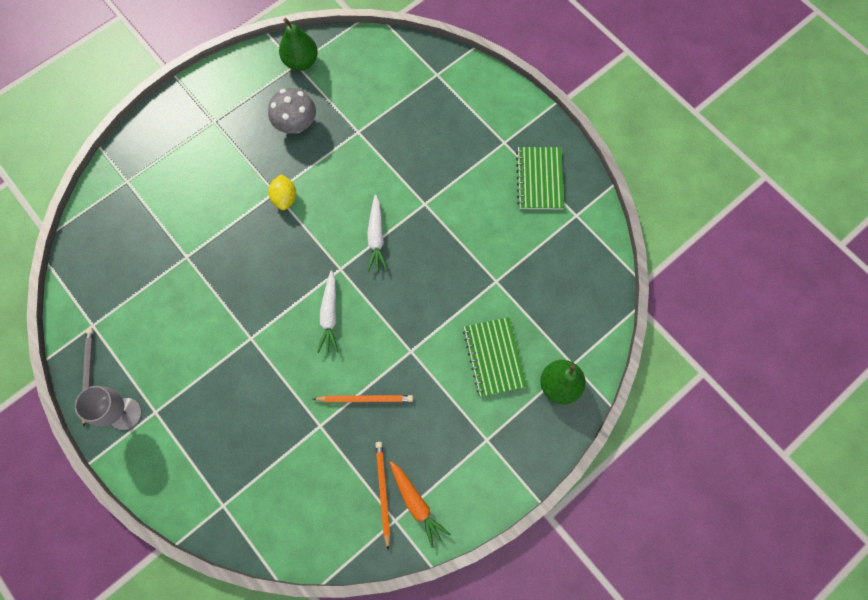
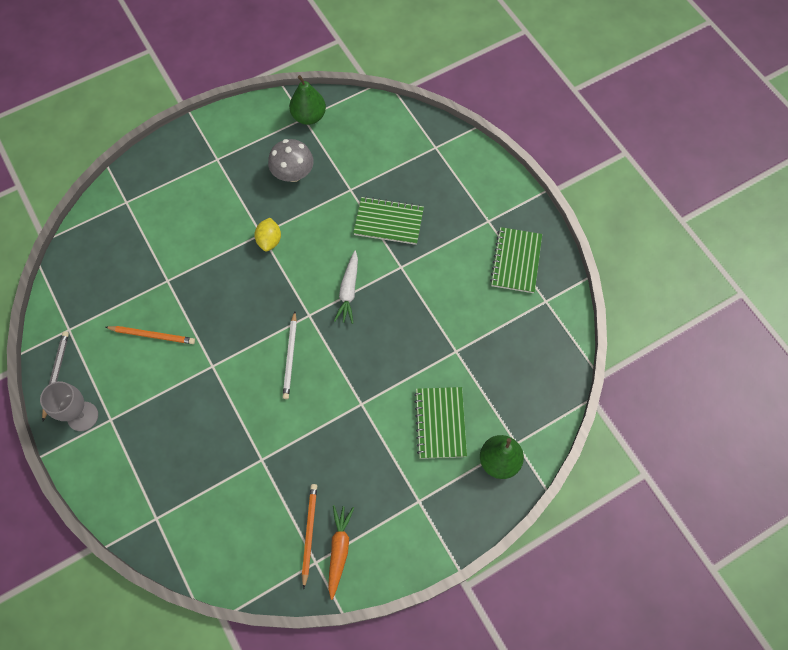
camera: 10 degrees right, 5 degrees down
(329, 315) = (290, 357): white carrot -> white pencil
(365, 399) = (309, 441): orange pencil -> orange pencil (152, 335)
(404, 159) = (388, 222): none -> green notebook
(416, 503) = (339, 550): orange carrot -> orange carrot turned 150 degrees counterclockwise

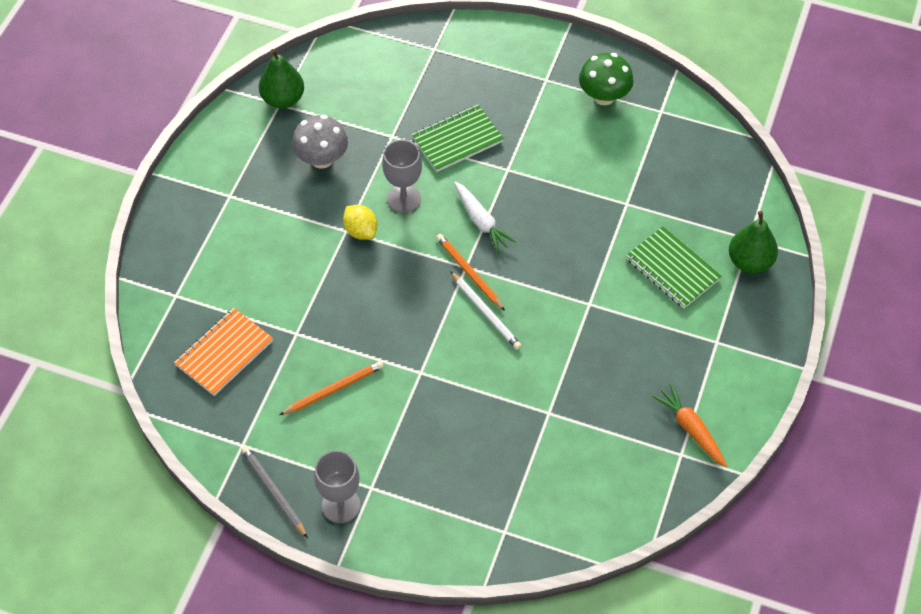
camera: 40 degrees left, 10 degrees down
(116, 261) = (224, 353): none -> orange notebook
(309, 533) = (652, 436): orange pencil -> orange pencil (469, 273)
(316, 238) = (403, 199): none -> grey goblet
(516, 261) = (604, 96): green notebook -> green mushroom

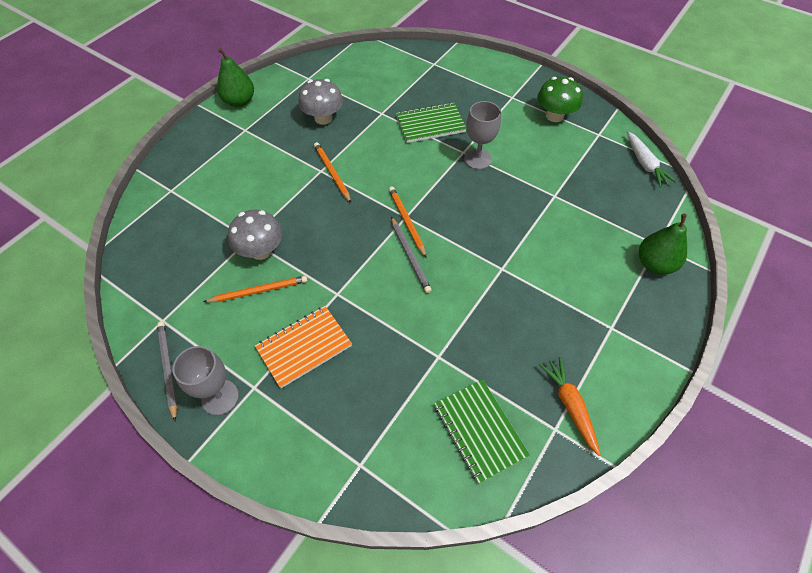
camera: 15 degrees right, 0 degrees up
(224, 353) = (185, 241): orange notebook -> orange notebook (304, 347)
(283, 99) = (312, 75): green pear -> green pear (239, 101)
(317, 344) = (261, 251): none -> grey mushroom
(361, 231) = (332, 173): yellow lemon -> orange pencil
(403, 199) = (374, 157): grey goblet -> grey goblet (477, 159)
(481, 222) = (430, 185): white carrot -> white carrot (645, 164)
(486, 312) = (410, 256): white pencil -> grey pencil
(672, 269) = (583, 255): green notebook -> green notebook (479, 430)

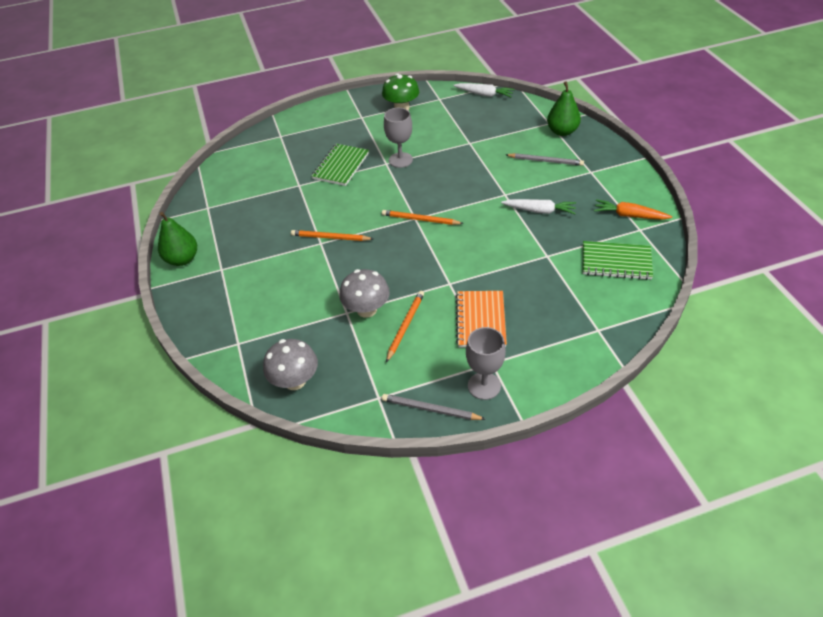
camera: 50 degrees left, 10 degrees down
(323, 118) = (265, 218): grey mushroom -> grey mushroom (295, 381)
(410, 256) = (453, 232): grey pencil -> grey pencil (545, 161)
(502, 313) = (539, 211): none -> white carrot

